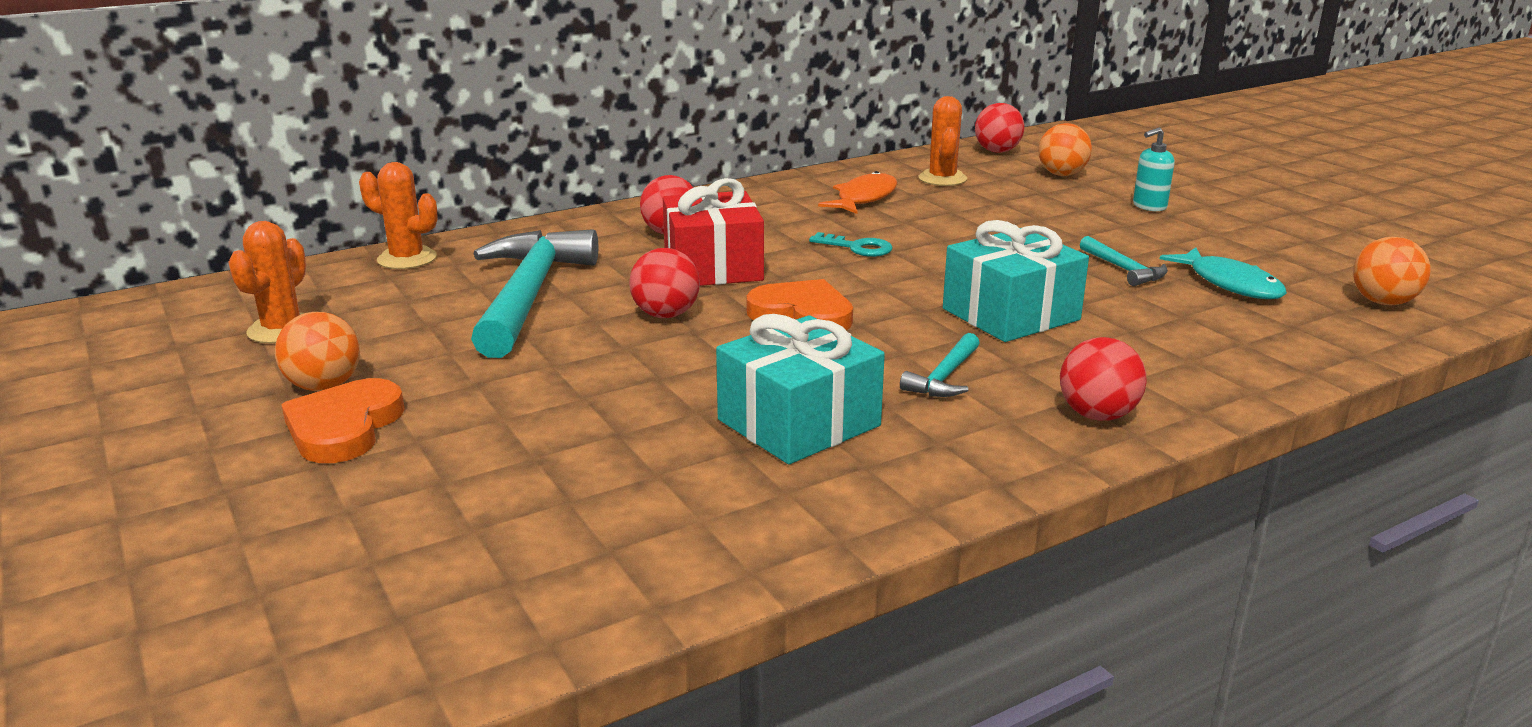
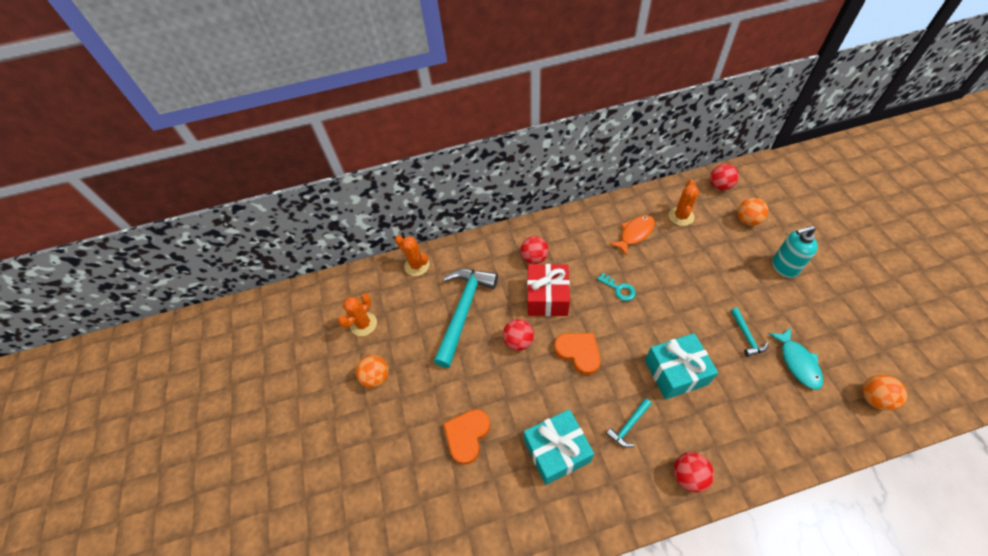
camera: 20 degrees right, 30 degrees up
(344, 427) = (381, 413): orange heart -> orange heart (467, 435)
(1149, 206) = (784, 267): turquoise soap dispenser -> turquoise soap dispenser, size x1.54

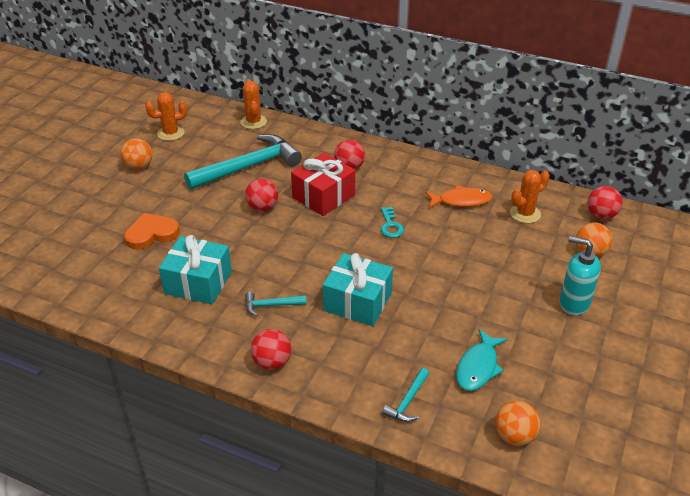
camera: 35 degrees right, 15 degrees down
(578, 352) = (298, 242): orange heart -> none
(746, 336) = (457, 322): turquoise hammer -> turquoise hammer (407, 401)

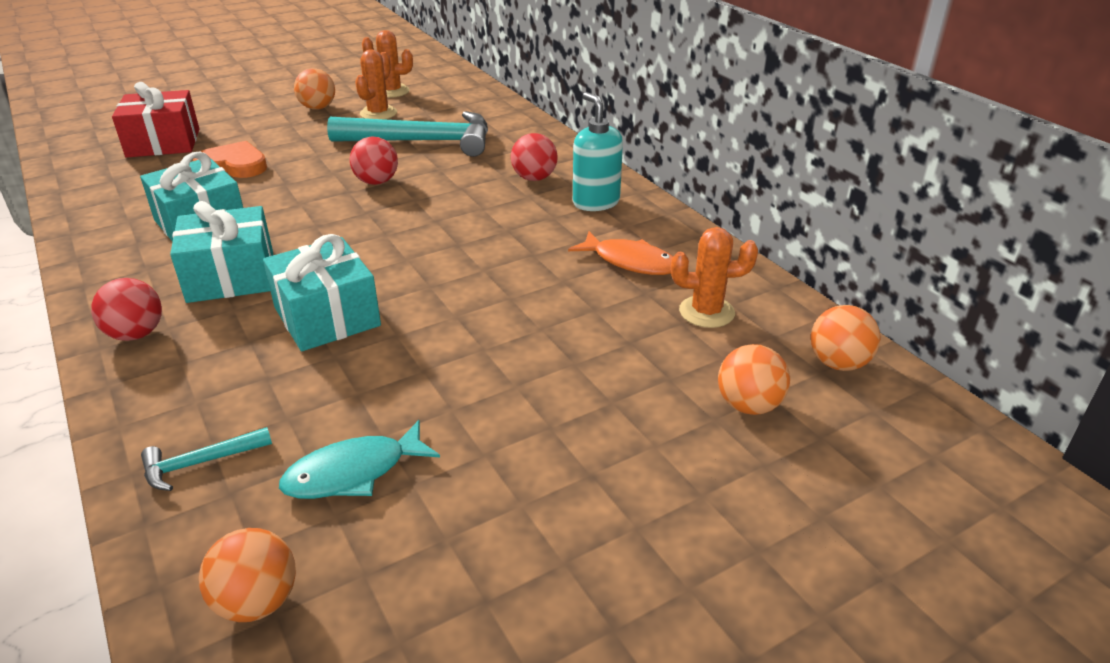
camera: 35 degrees right, 5 degrees down
(253, 122) = (491, 106): orange cactus -> orange cactus (378, 113)
(271, 305) = (231, 277): turquoise hammer -> turquoise gift
(323, 196) = (460, 195): red gift -> red gift (163, 143)
(391, 226) = (494, 253): turquoise key -> none
(574, 303) = (624, 462): turquoise soap dispenser -> turquoise soap dispenser (595, 202)
(601, 215) = (838, 363): red ball -> orange ball

